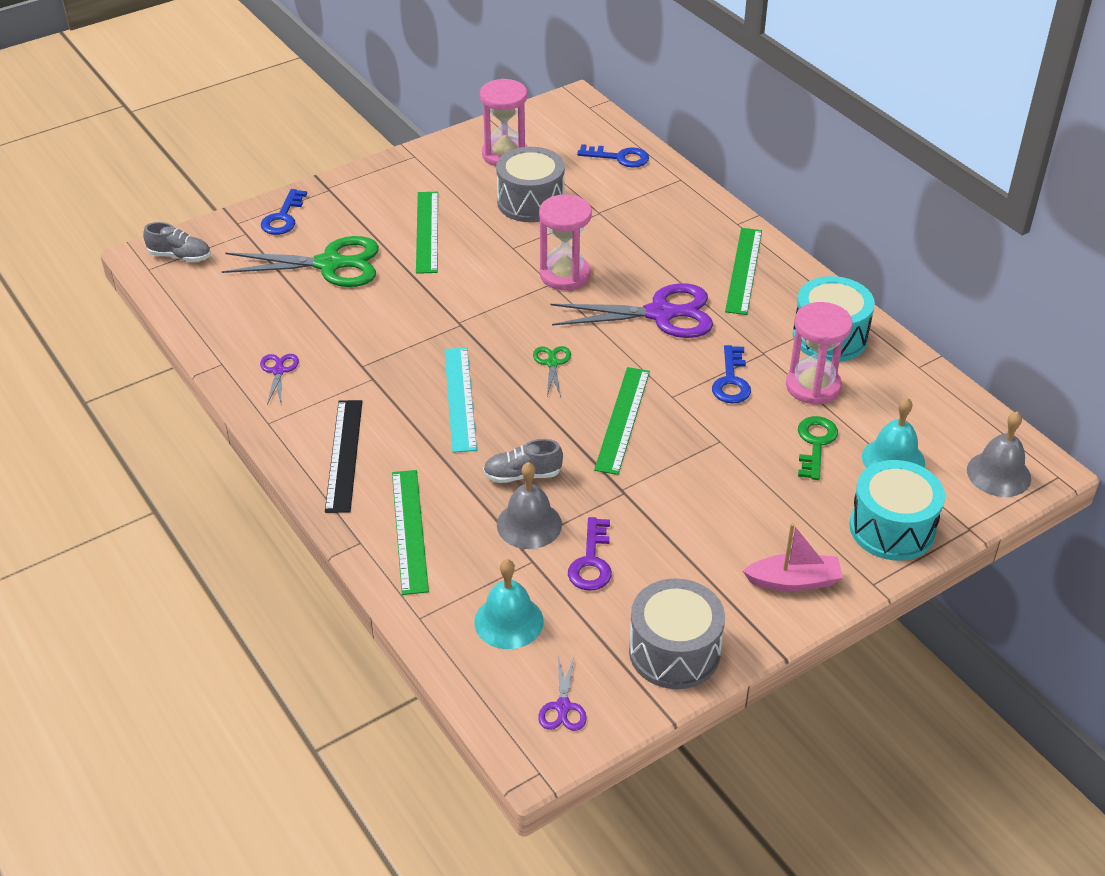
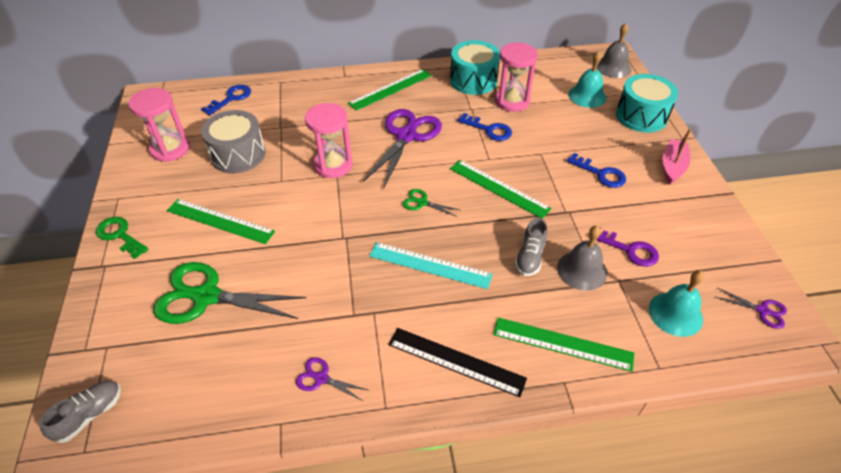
camera: 65 degrees left, 5 degrees up
(283, 217) = (111, 310): blue key -> blue key (600, 174)
(329, 264) = (207, 296): green scissors -> green scissors turned 105 degrees counterclockwise
(674, 651) = (721, 238): grey drum -> none
(744, 270) = (390, 89): green ruler -> green ruler turned 75 degrees counterclockwise
(815, 444) = (561, 118): green key -> green key (120, 235)

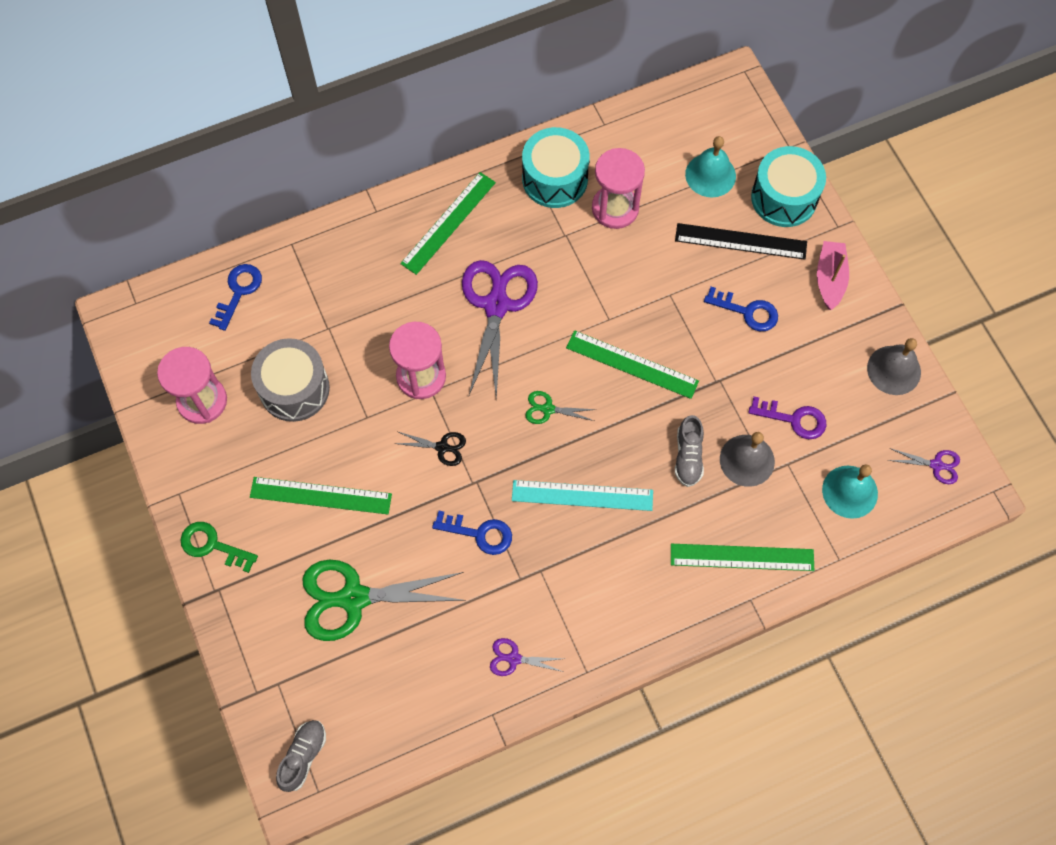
camera: 15 degrees left, 20 degrees up
(329, 210) = (442, 447): none -> black scissors
(456, 361) = (641, 605): black ruler -> black ruler (740, 241)
(489, 129) = (597, 268): blue key -> blue key (479, 533)
(613, 67) = (736, 109): grey bell -> grey bell (894, 370)

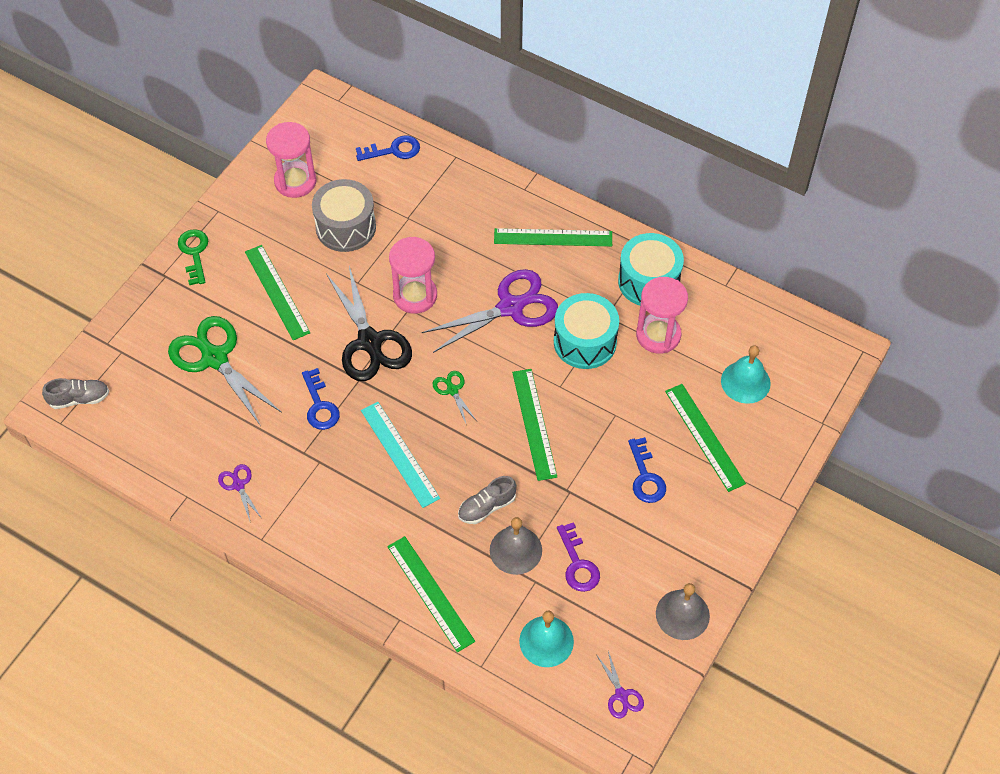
camera: 55 degrees right, 10 degrees down
(442, 447) = (369, 342): black scissors -> black scissors, size x2.21
(740, 241) = (704, 437): black ruler -> green ruler
(784, 198) = (771, 445): turquoise drum -> turquoise drum (585, 342)
(830, 279) = (726, 520): pink boat -> none

